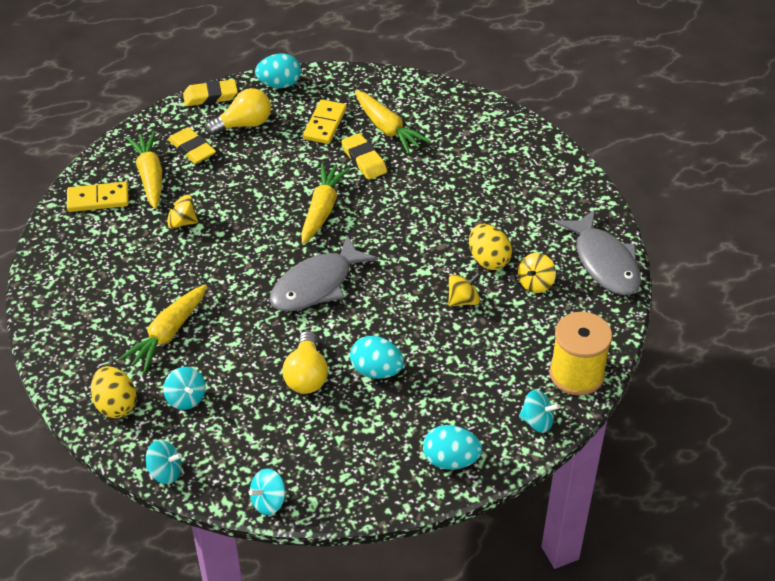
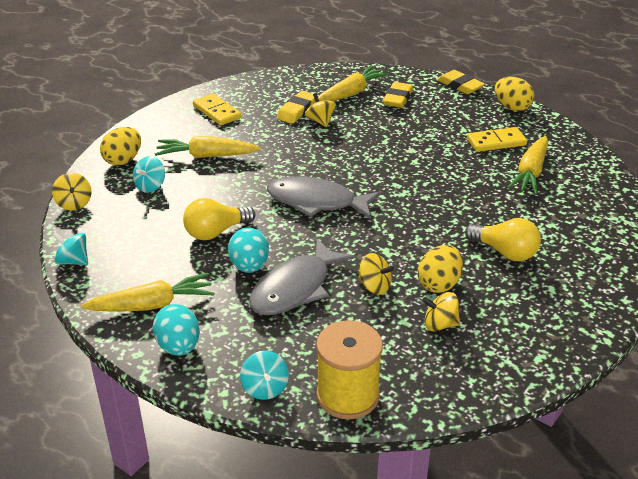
camera: 60 degrees right, 10 degrees down
(98, 199) = (307, 83): yellow domino -> yellow domino (216, 112)
(165, 472) = (74, 203): turquoise spinning top -> yellow spinning top
(244, 124) = (449, 109): yellow light bulb -> yellow light bulb (505, 252)
(279, 84) = (512, 107): turquoise egg -> yellow egg
(322, 209) = (400, 175): yellow carrot -> yellow carrot (152, 305)
(364, 160) = (480, 174): yellow eraser -> yellow eraser (297, 111)
(604, 262) = (517, 363): grey fish -> grey fish (295, 288)

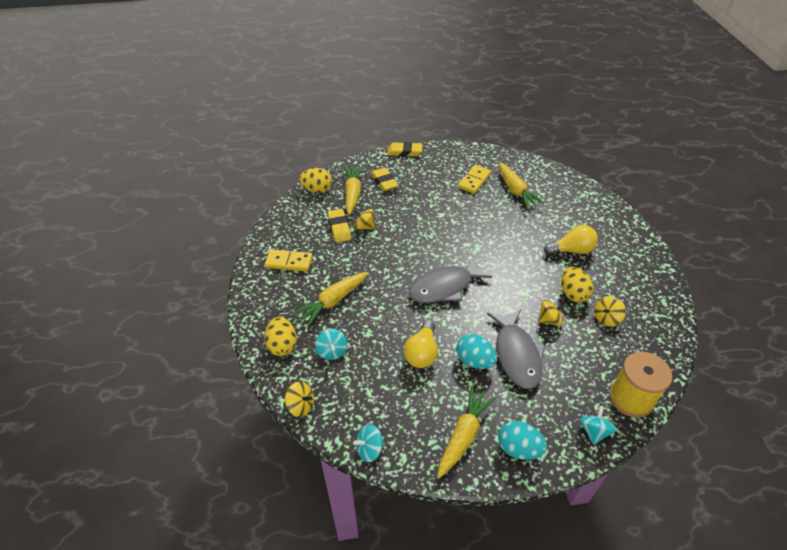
camera: 45 degrees left, 10 degrees up
(265, 388) = (594, 431): turquoise spinning top -> turquoise spinning top turned 105 degrees counterclockwise
(512, 107) = (450, 152): yellow egg -> yellow egg (317, 189)

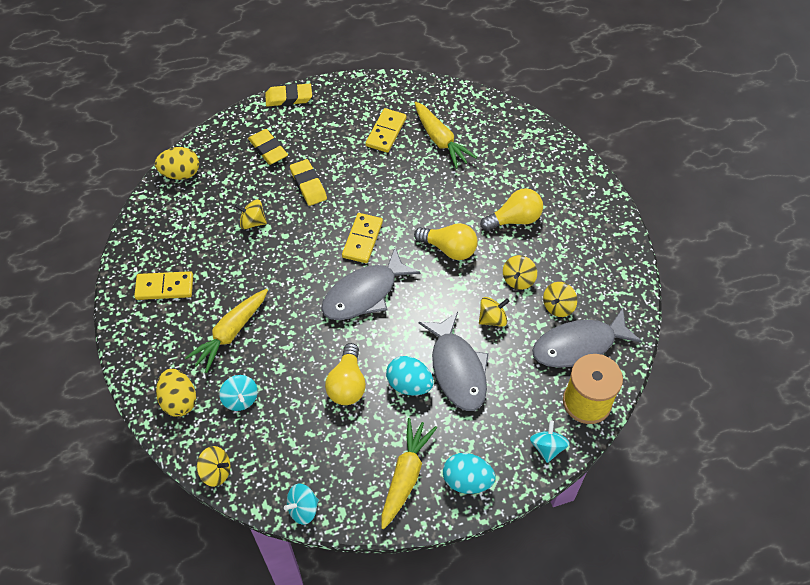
camera: 10 degrees left, 10 degrees up
(339, 228) = (220, 228): yellow eraser -> yellow eraser (308, 185)
(352, 194) = (229, 174): yellow carrot -> none
(448, 249) = (362, 239): none -> yellow domino
(516, 264) = (449, 249): none -> yellow light bulb
(573, 294) = (518, 280): yellow egg -> yellow spinning top
(624, 352) = (579, 346): none -> grey fish

